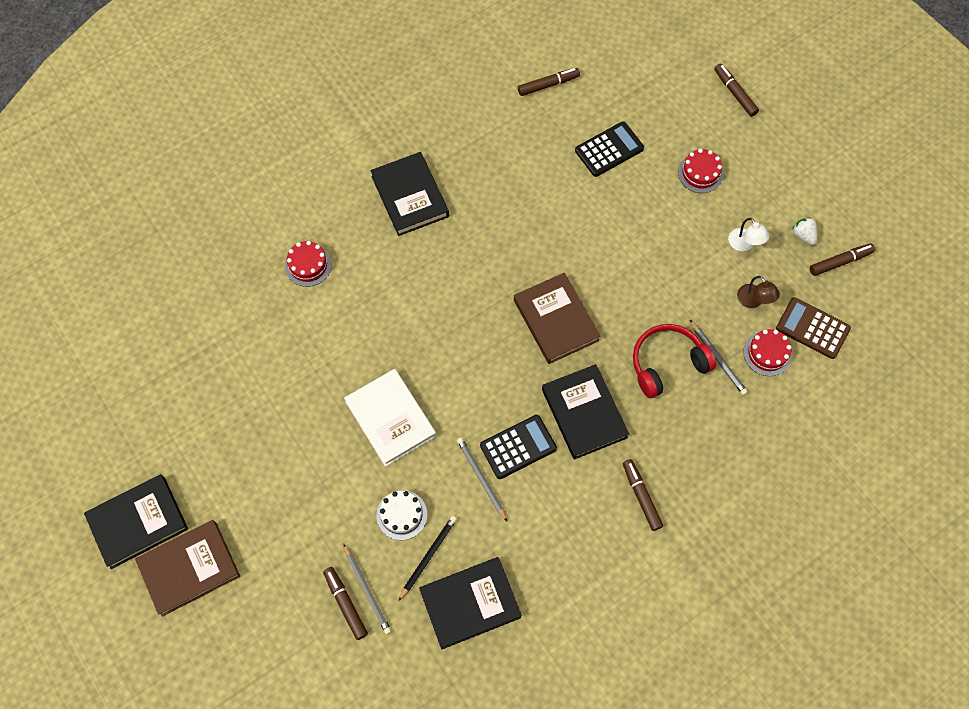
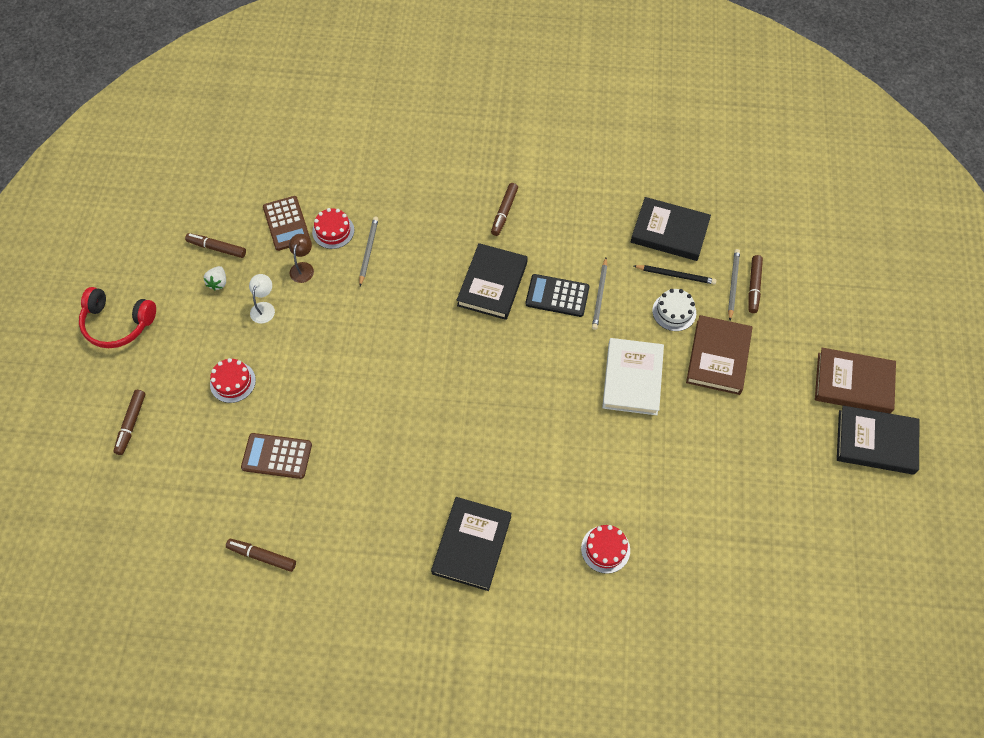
camera: 140 degrees left, 5 degrees down
(428, 556) = (676, 275): black pencil -> black pencil turned 150 degrees counterclockwise
(555, 320) = (451, 357): brown book -> brown book (718, 357)
(609, 150) = (277, 456): black calculator -> brown calculator
(667, 363) = (404, 273): red headphones -> red headphones (117, 324)

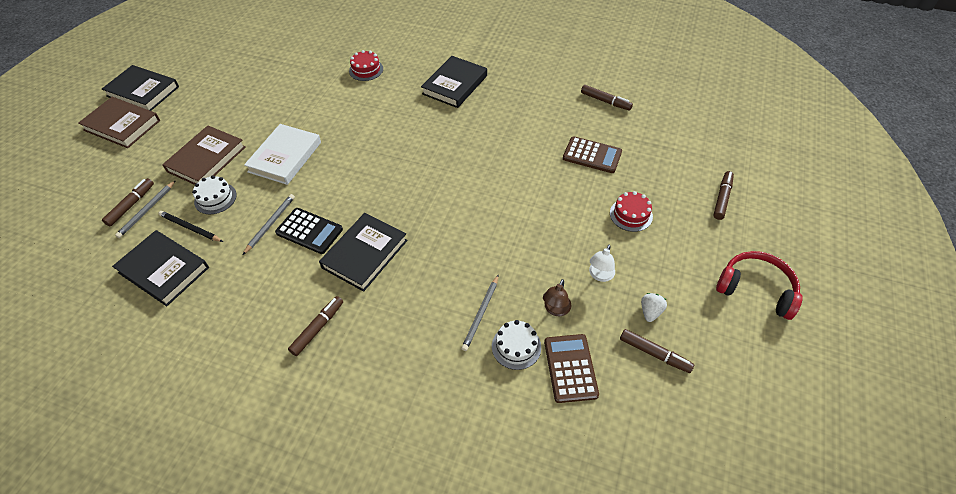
camera: 165 degrees left, 10 degrees down
(333, 231) = (516, 346): red cake -> white cake

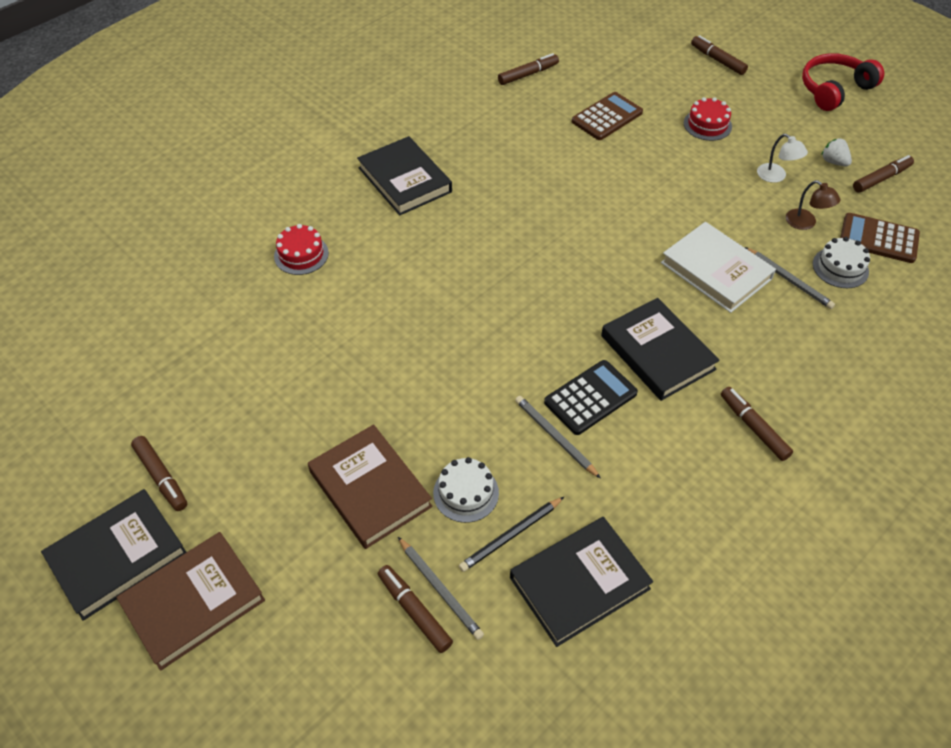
camera: 65 degrees left, 0 degrees up
(192, 85) = (161, 477): none -> brown marker
(285, 157) = (429, 391): white book -> white book (716, 270)

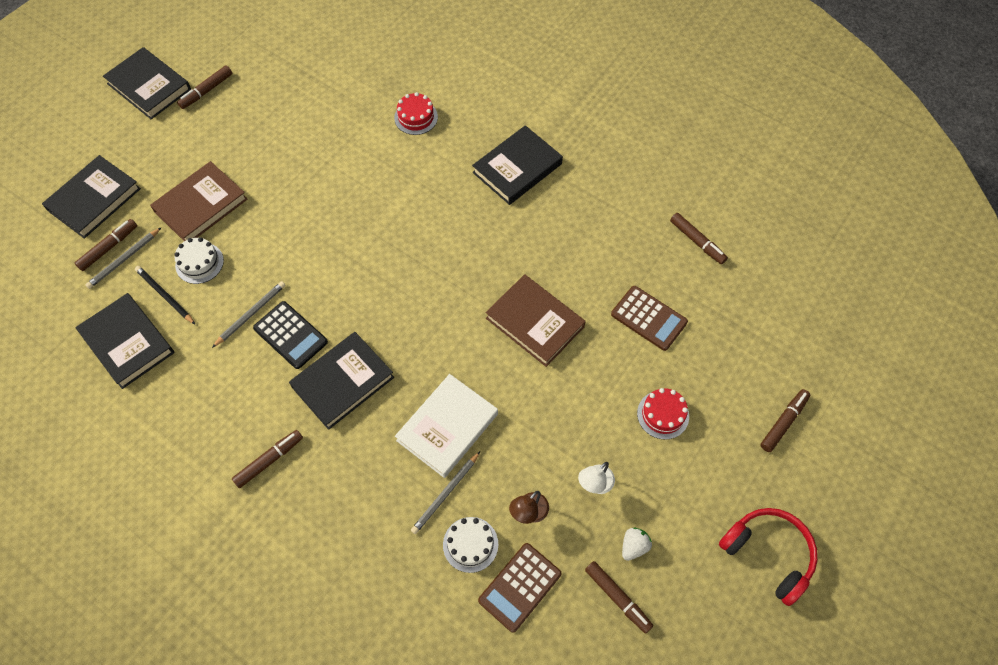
camera: 80 degrees right, 10 degrees up
(193, 602) = (118, 132): brown book -> brown book (535, 322)
(318, 635) = (94, 199): none -> black book
(878, 239) = (519, 587): brown calculator -> brown calculator turned 150 degrees counterclockwise

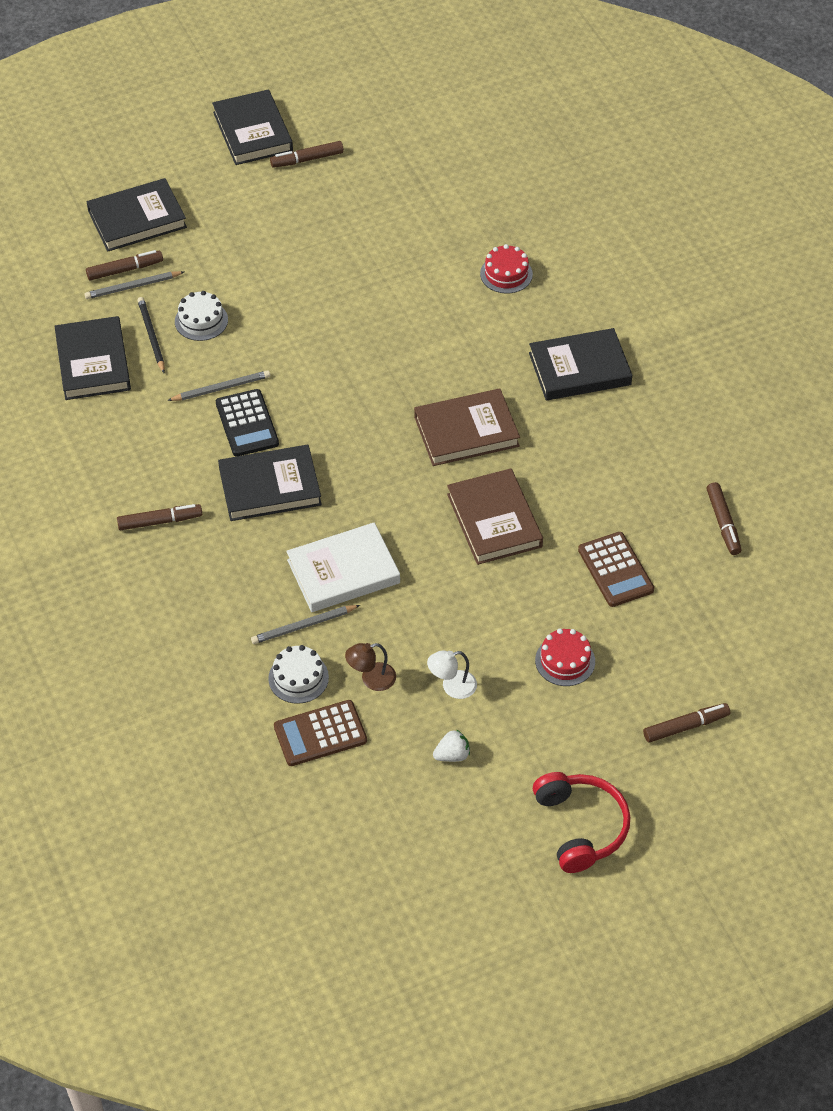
camera: 30 degrees right, 10 degrees down
(201, 205) = (234, 268): brown book -> brown book (466, 431)
(617, 598) = (406, 788): brown marker -> none

